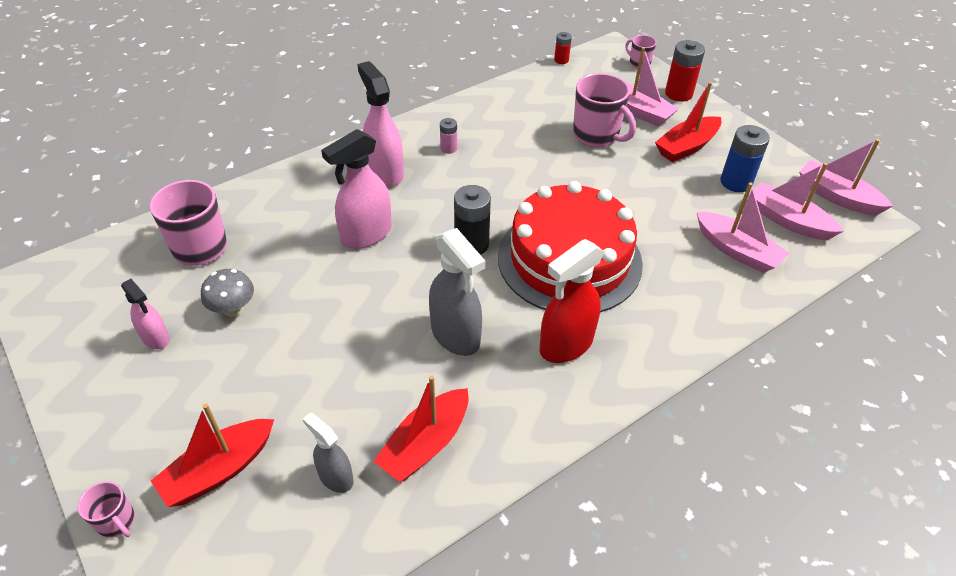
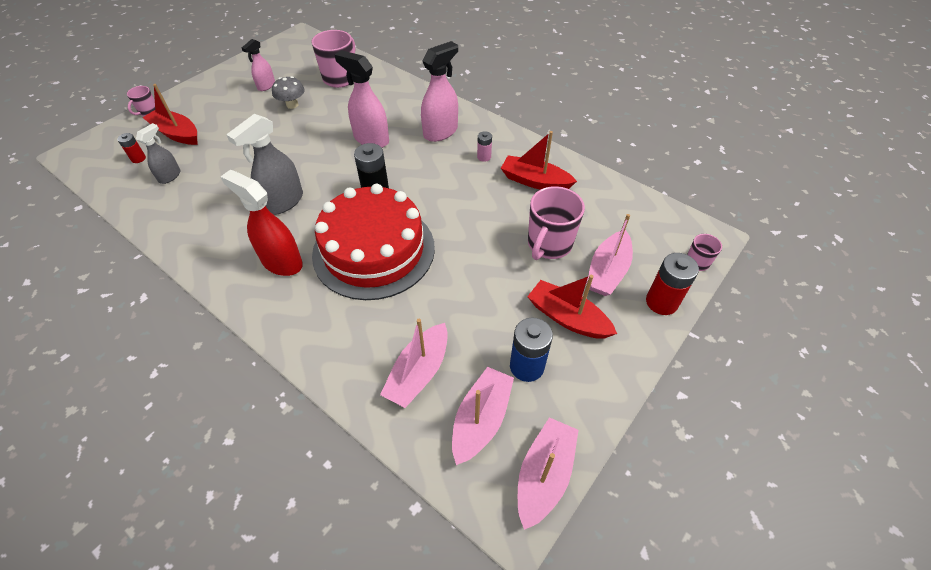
camera: 75 degrees right, 5 degrees up
(425, 444) = (192, 207): red boat -> red boat (535, 181)
(561, 60) = (659, 201): red battery -> red battery (138, 158)

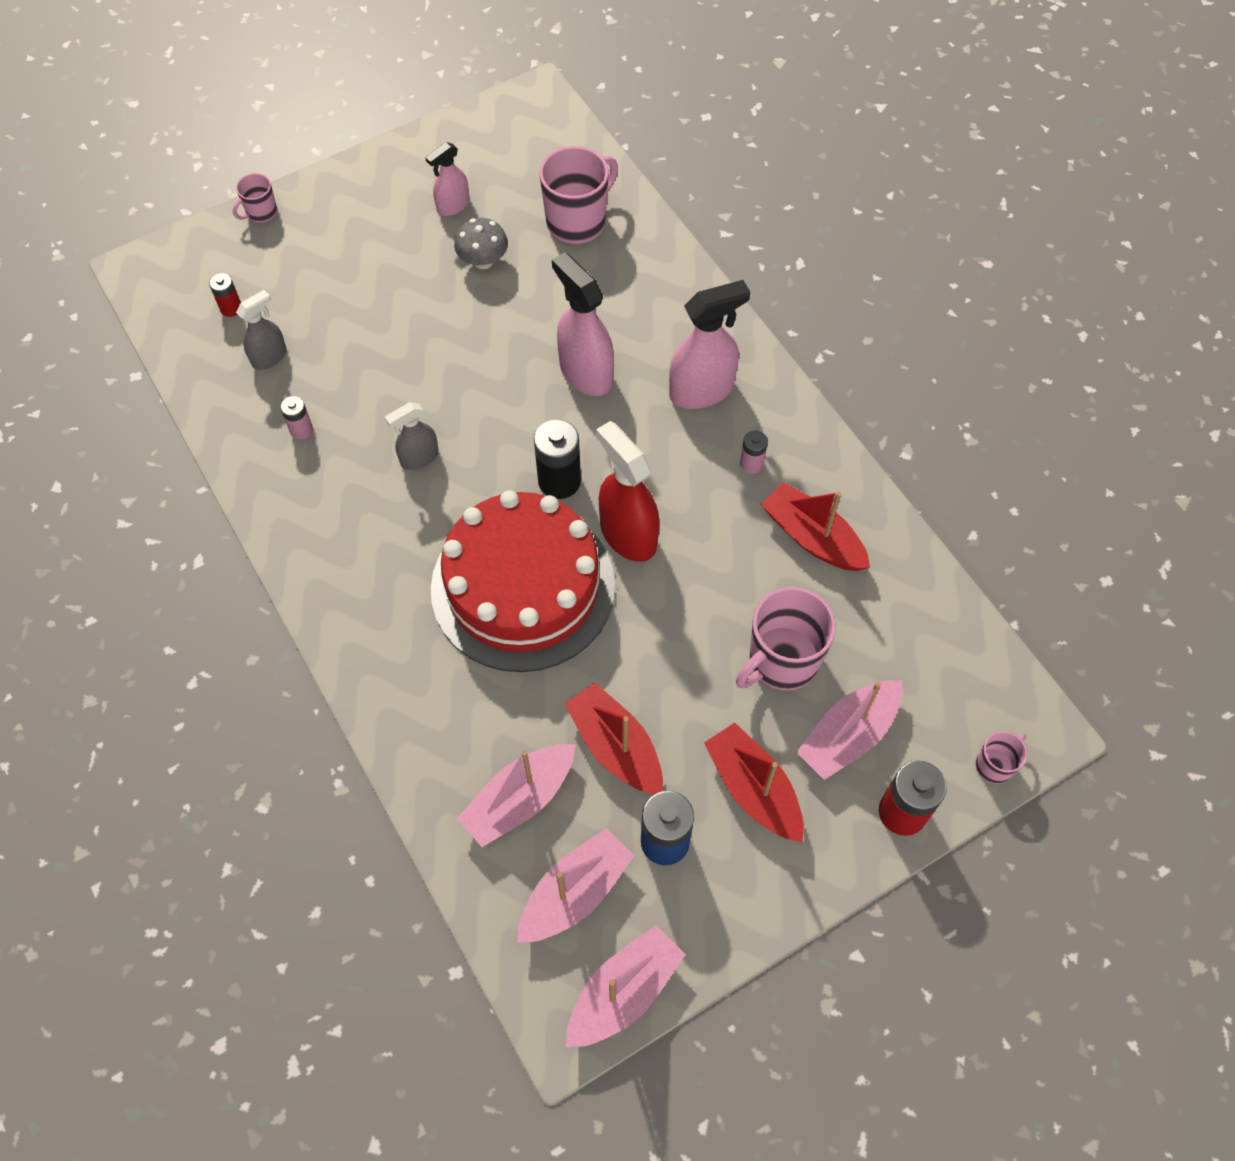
camera: 20 degrees right, 10 degrees up
(177, 133) = (294, 273): red boat -> red boat (616, 747)
(200, 207) = (301, 430): none -> pink battery
(281, 262) = (390, 565): red spray bottle -> red spray bottle (628, 534)
(283, 202) = (419, 458): grey spray bottle -> grey spray bottle, size x0.59

